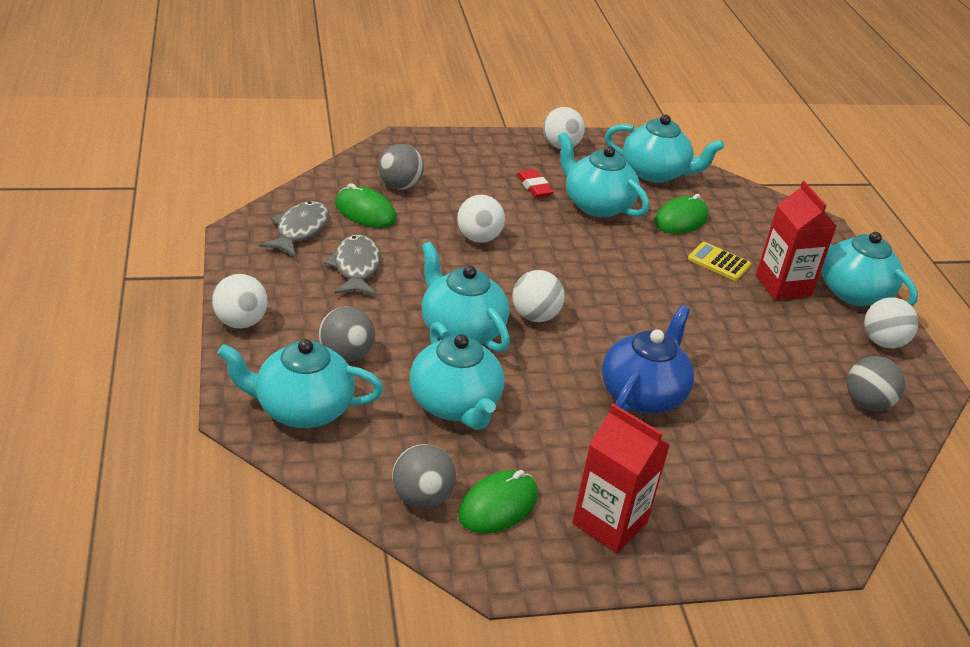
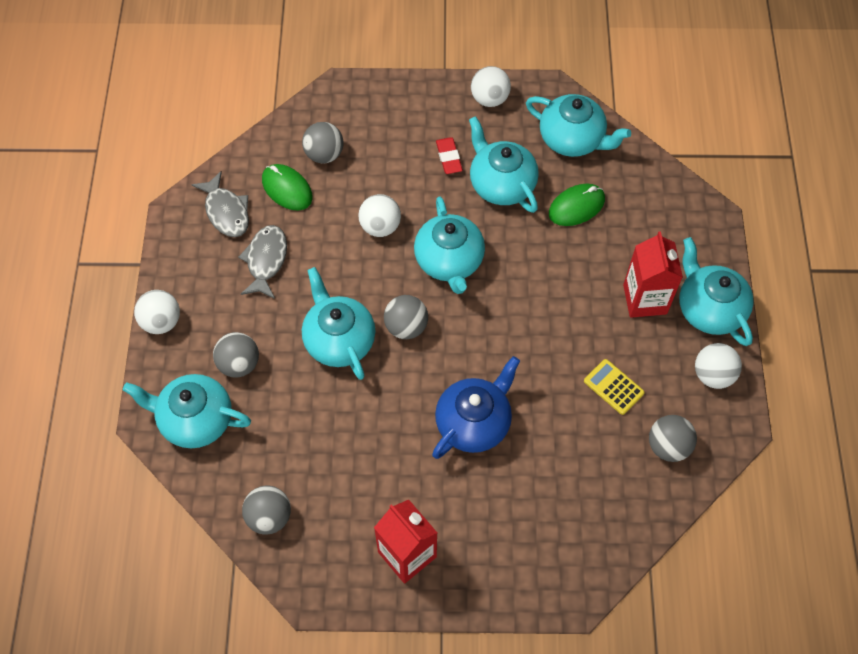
camera: 15 degrees right, 25 degrees up
(299, 230) = (226, 212): grey fish -> grey fish turned 120 degrees clockwise
(455, 404) = (316, 423): turquoise teapot -> turquoise teapot (449, 261)
(498, 505) = (325, 529): green mouse -> none
(535, 316) = (406, 327): white ball -> grey ball
(719, 262) = (594, 266): yellow calculator -> yellow calculator (613, 387)

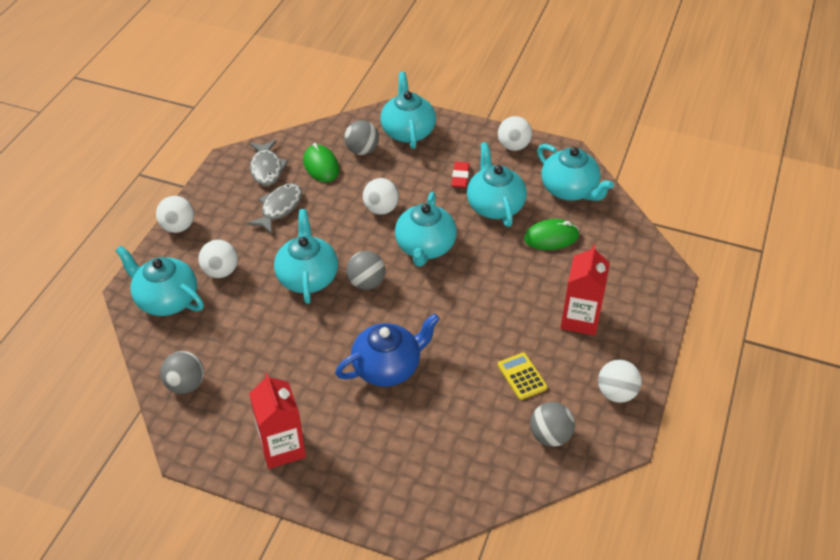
camera: 20 degrees right, 15 degrees down
(239, 364) = (221, 271): grey ball -> white ball
(709, 309) = (635, 342): turquoise teapot -> turquoise teapot (408, 131)

